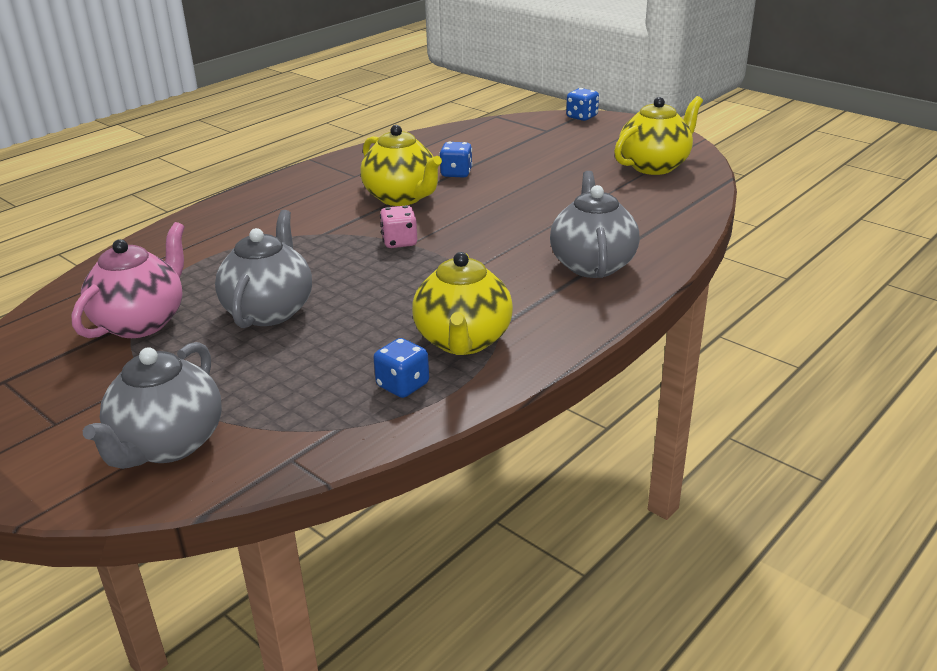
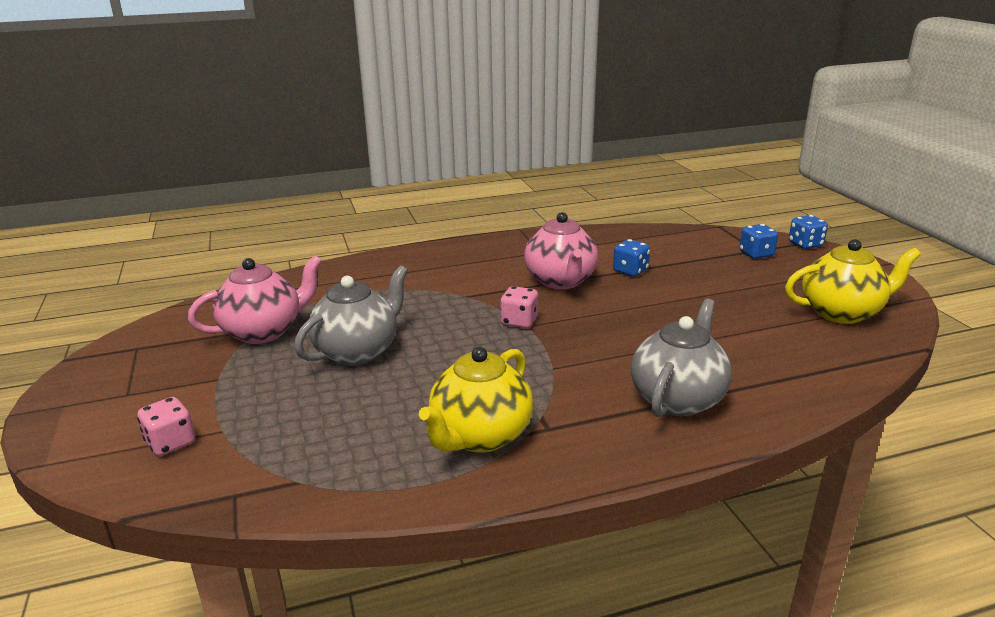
camera: 30 degrees right, 5 degrees down
(168, 445) = (171, 443): grey teapot -> pink dice
(402, 197) = (561, 281): yellow teapot -> pink teapot
(402, 385) = (387, 461): blue dice -> blue dice (756, 254)

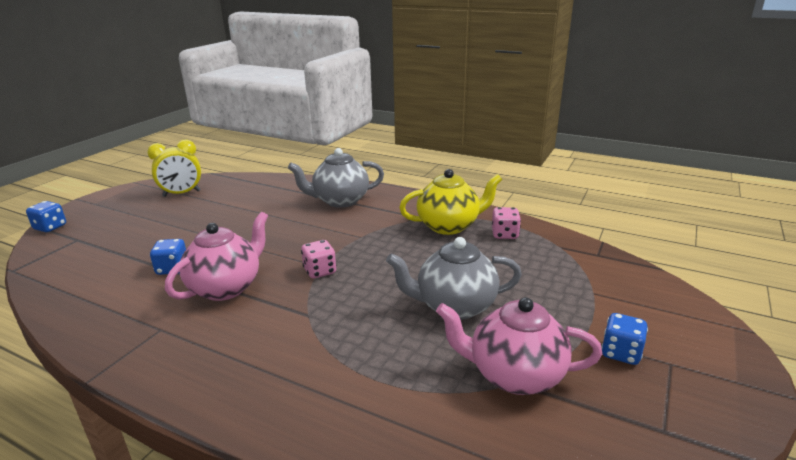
camera: 135 degrees left, 0 degrees up
(171, 443) = (633, 300): pink dice -> pink dice (504, 234)
(756, 254) = (88, 237): blue dice -> blue dice (621, 353)
(842, 312) = (181, 193): yellow teapot -> yellow clock

